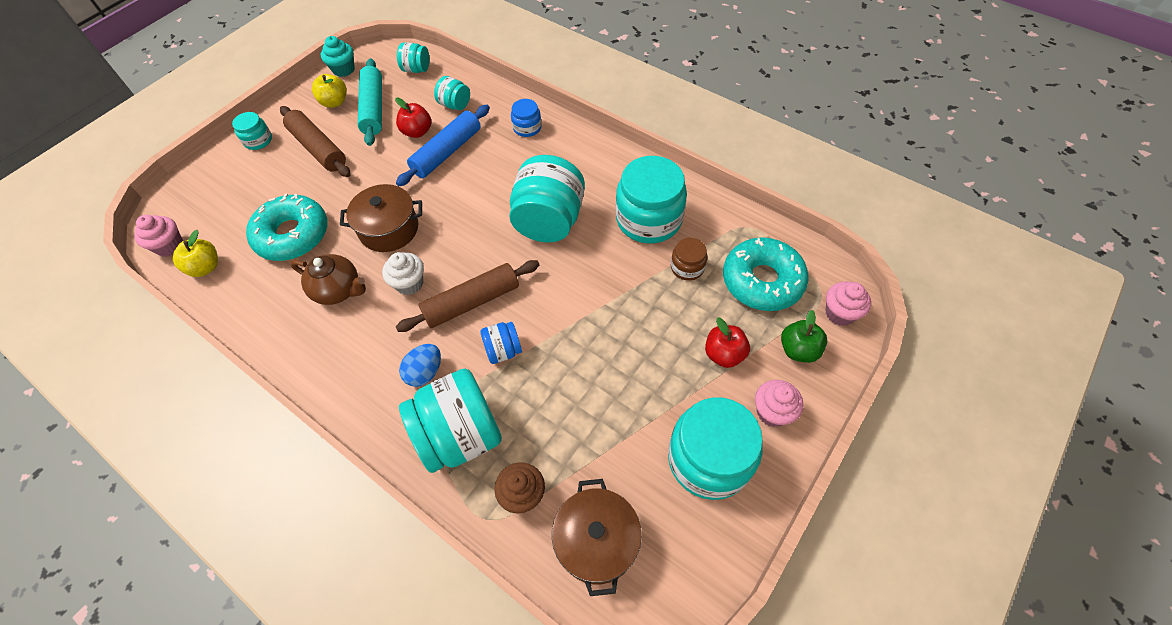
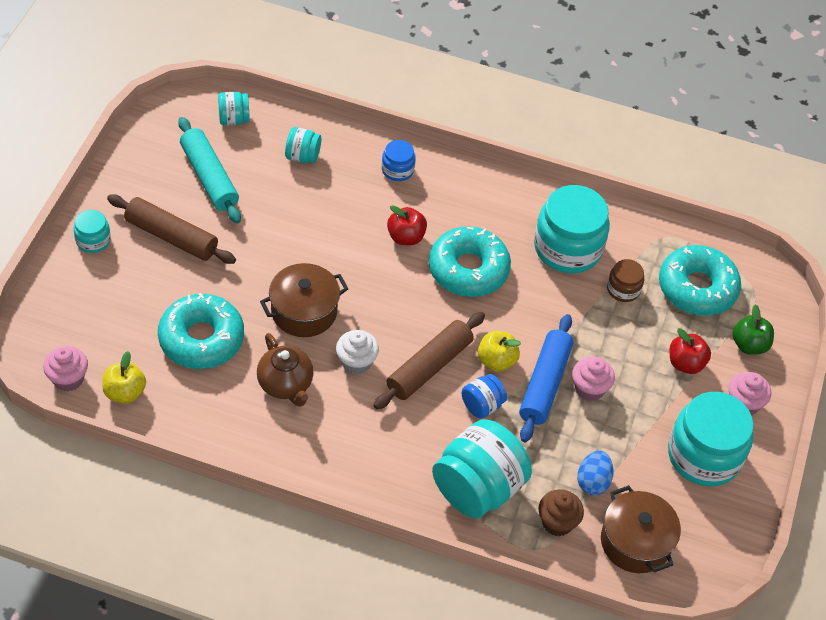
camera: 25 degrees left, 5 degrees down
(334, 102) = (158, 177): yellow apple -> yellow apple (496, 361)
(338, 290) = (286, 384): brown teapot -> brown teapot turned 60 degrees clockwise
(343, 69) = (144, 134): turquoise cupcake -> none
(417, 132) = (276, 196): red apple -> red apple (406, 237)
(425, 372) = (416, 442): blue egg -> blue egg (593, 481)
(447, 152) = (322, 214): blue rolling pin -> blue rolling pin (544, 384)
(549, 221) = (468, 269): turquoise jar -> turquoise donut
(839, 313) = (775, 304): pink cupcake -> pink cupcake (589, 389)

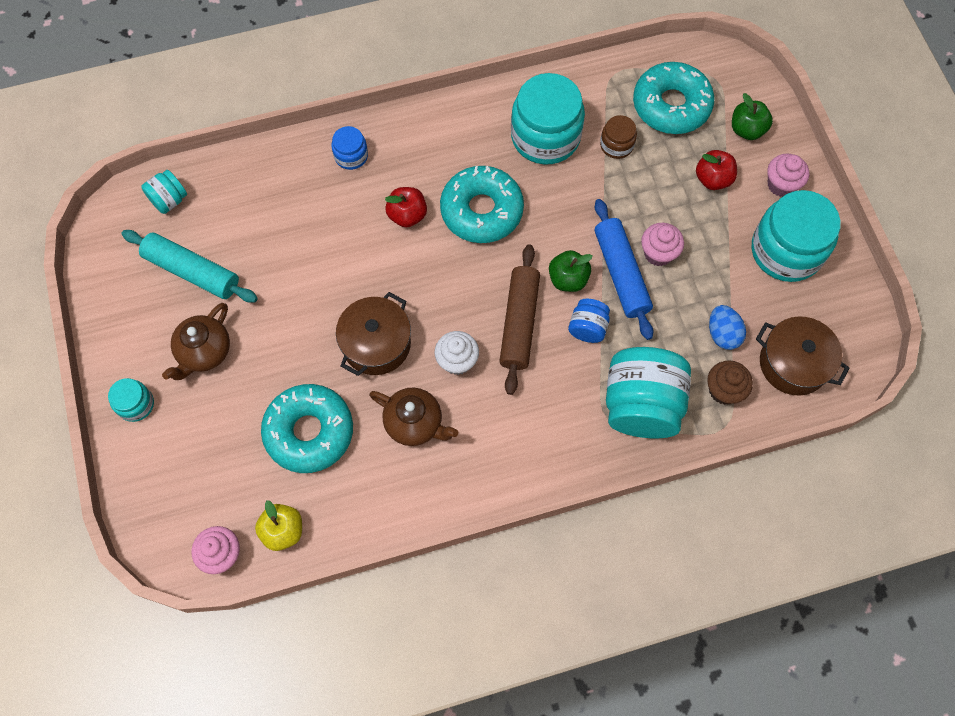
camera: 30 degrees left, 15 degrees up
(171, 237) = (204, 352): brown rolling pin -> brown teapot
(302, 156) = (259, 196): turquoise jar -> none
(496, 361) = (568, 279): yellow apple -> green apple

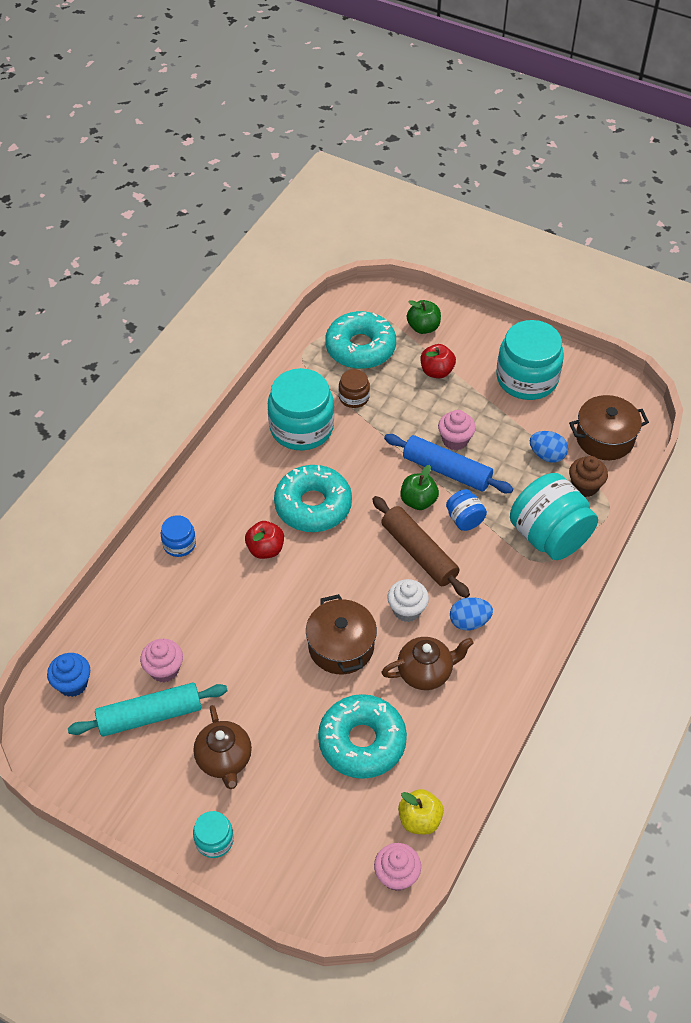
camera: 45 degrees left, 15 degrees down
(169, 200) = (73, 684): turquoise jar -> blue cupcake
(493, 415) = (469, 622): none -> blue egg
(781, 184) = (480, 343): pink cupcake -> pink cupcake (164, 669)

